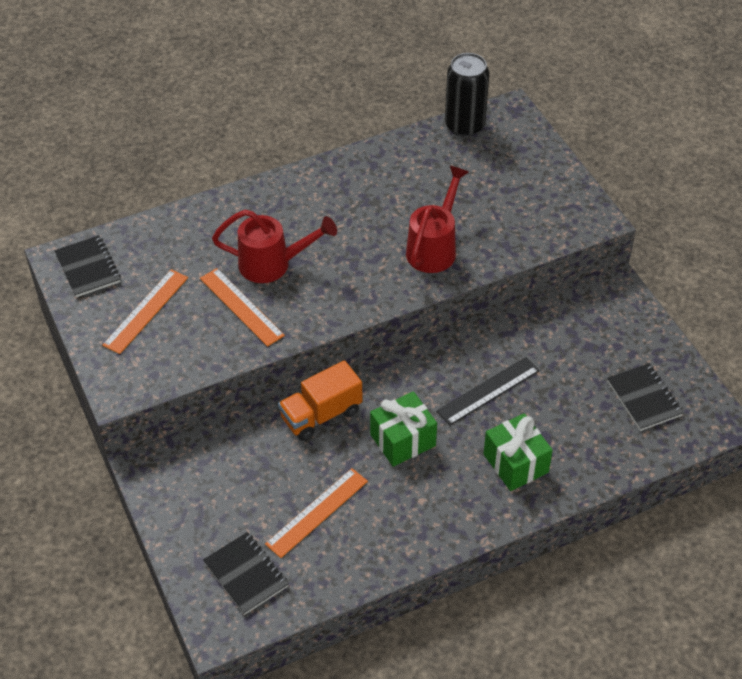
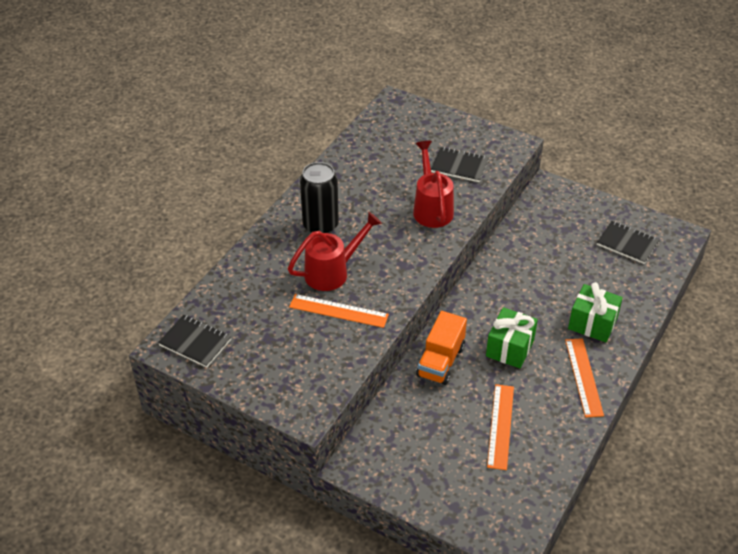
camera: 35 degrees left, 5 degrees down
(146, 311) = (271, 349): orange ruler -> orange ruler (583, 377)
(246, 574) = (494, 495): black notebook -> black notebook (459, 166)
(464, 125) = (374, 123): black can -> black can (320, 225)
(488, 391) = (532, 288): black ruler -> none

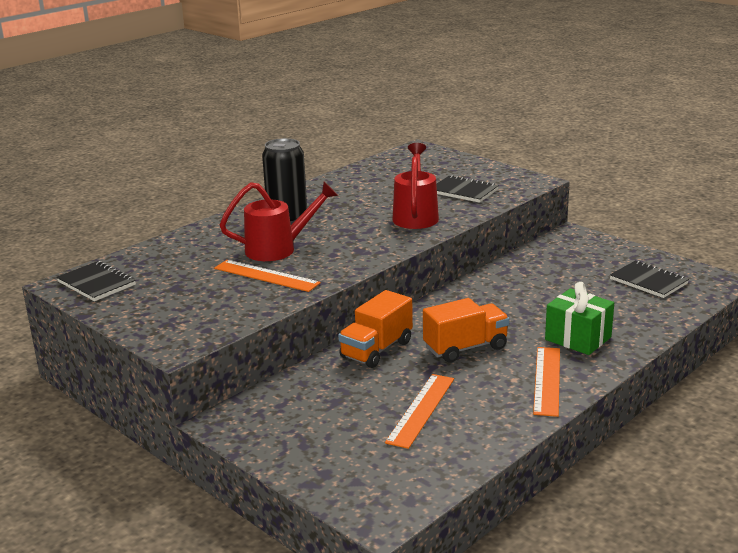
camera: 15 degrees right, 20 degrees down
(510, 348) = (465, 348): green gift -> orange truck

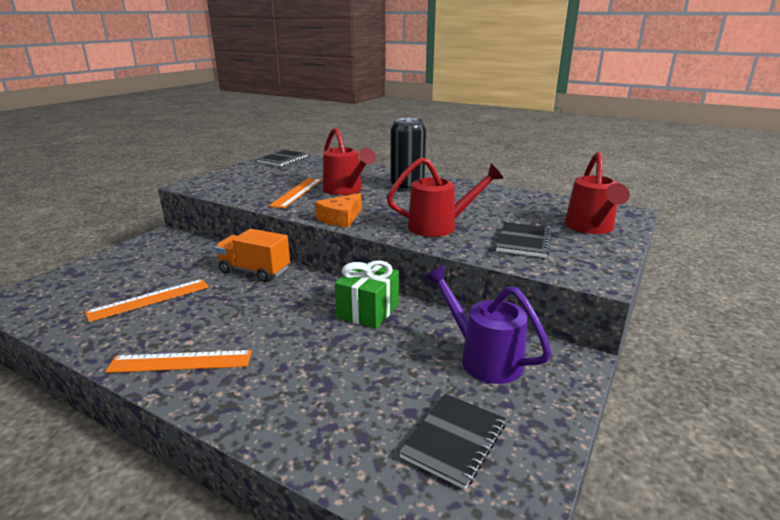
camera: 75 degrees right, 0 degrees up
(370, 255) = (340, 218): none -> orange cheese
(421, 410) = (149, 299): orange ruler -> orange ruler turned 45 degrees counterclockwise
(445, 166) = (591, 228): none -> red watering can
(465, 348) = (255, 310): orange truck -> none
(564, 261) = (483, 358): none -> purple watering can
(578, 338) = (272, 379): green gift -> green gift (368, 311)

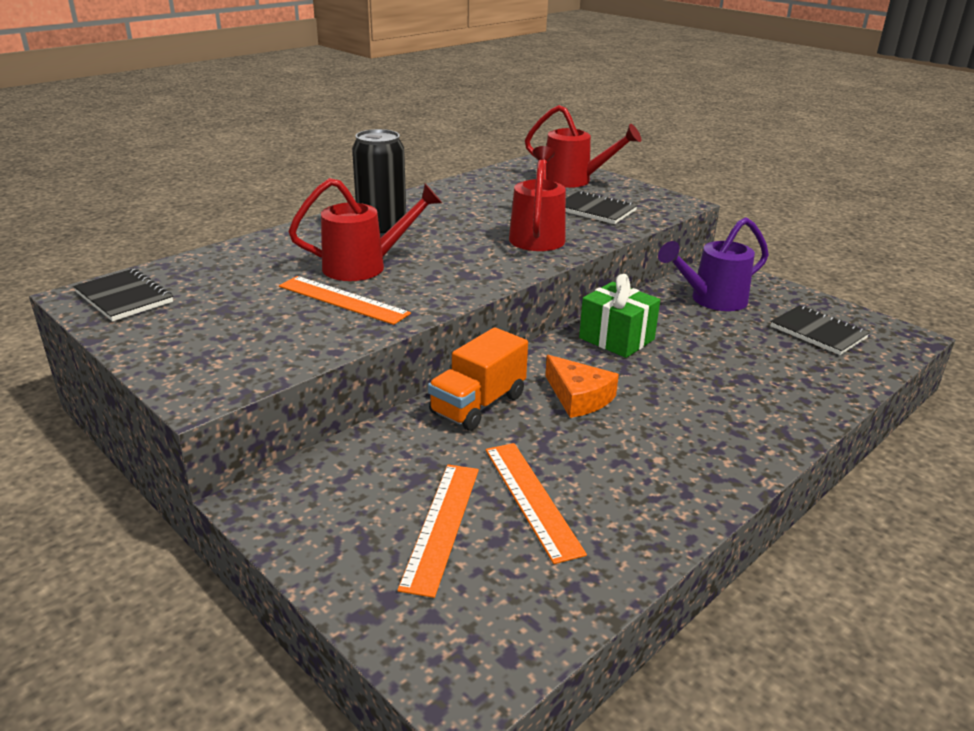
camera: 75 degrees left, 5 degrees up
(180, 361) = (702, 463): orange ruler -> orange ruler (441, 525)
(340, 218) = (478, 281): orange cheese -> orange cheese (578, 397)

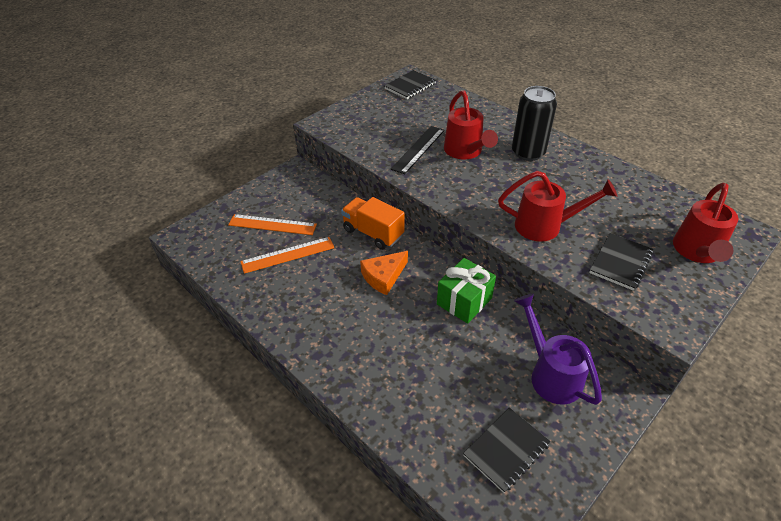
camera: 90 degrees right, 15 degrees up
(343, 300) = (418, 149): orange ruler -> black ruler

